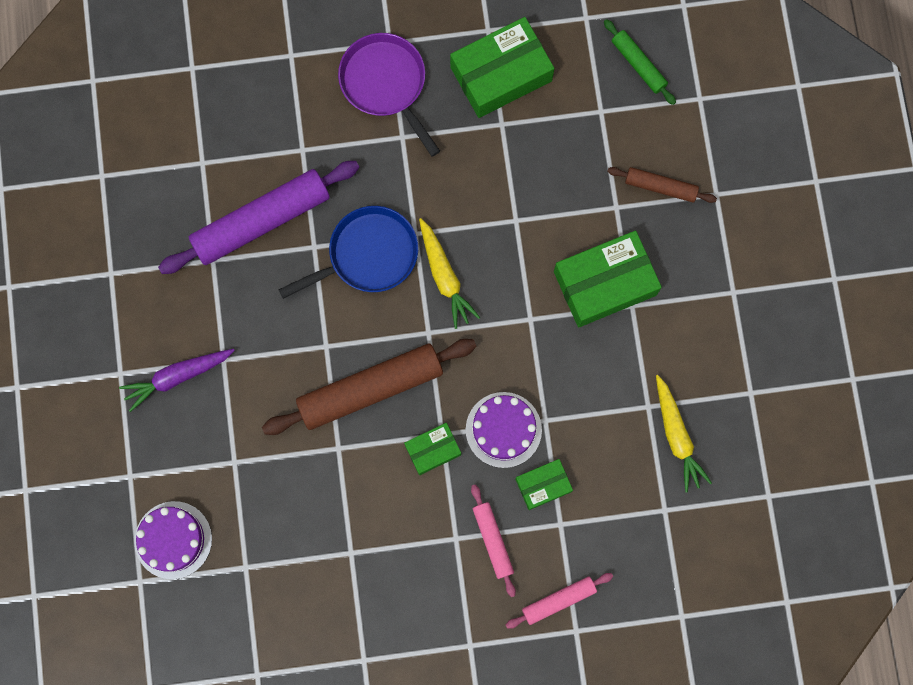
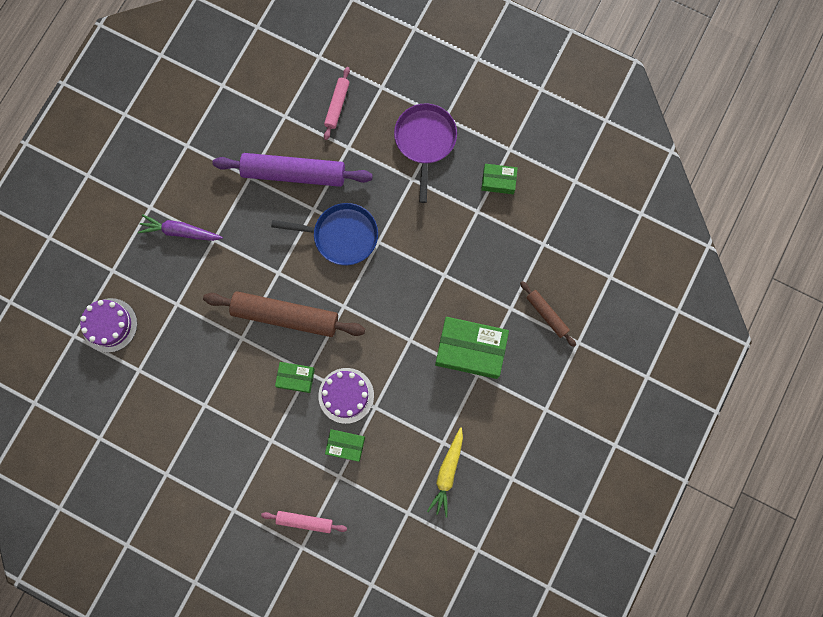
camera: 35 degrees right, 0 degrees up
(444, 276) = (377, 279): yellow carrot -> none
(493, 540) = (292, 457): pink rolling pin -> pink rolling pin (337, 105)
(501, 74) = (498, 181): green box -> green box, size x0.53
(638, 65) = (586, 231): green rolling pin -> none

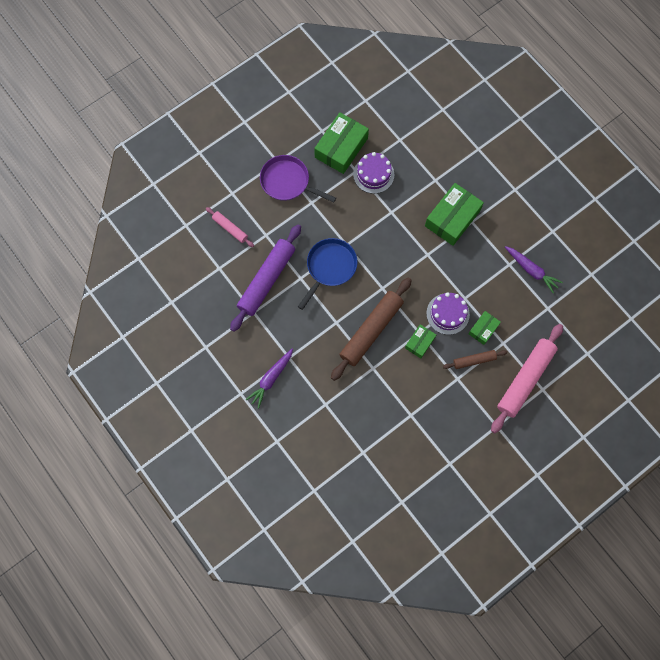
camera: 65 degrees left, 5 degrees down
(109, 325) = (318, 460): purple cake -> purple cake (373, 174)
(304, 521) = (525, 379): pink rolling pin -> pink rolling pin, size x1.97
(447, 473) = (531, 270): yellow carrot -> purple carrot
(498, 181) = (341, 148): green box -> green box, size x1.88
(546, 315) = (450, 159): brown rolling pin -> brown rolling pin (474, 360)

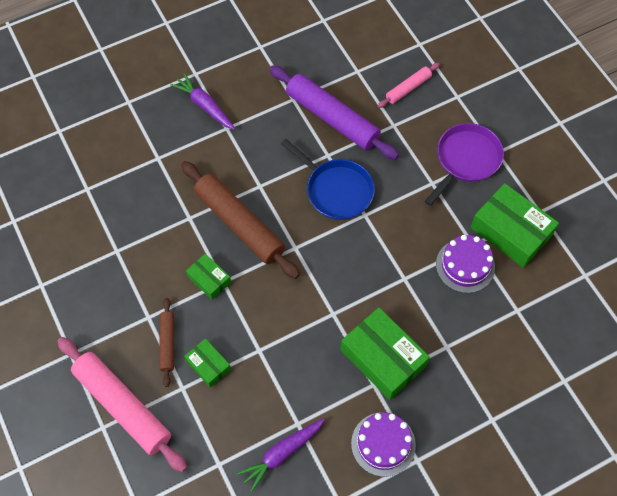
camera: 100 degrees right, 10 degrees down
(447, 314) = (241, 323): purple cake -> purple cake (383, 444)

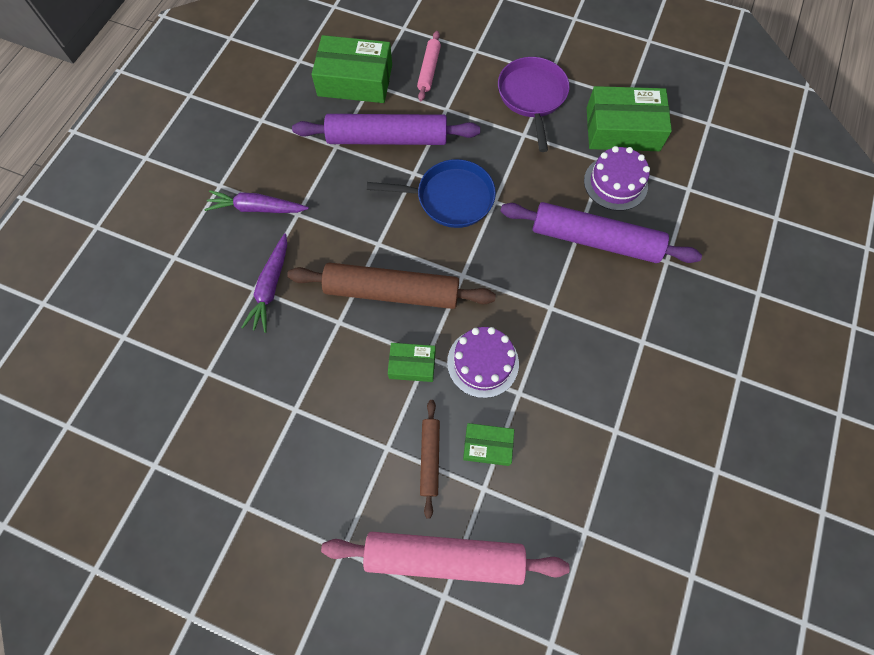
camera: 40 degrees left, 5 degrees up
(167, 343) = (430, 458): brown rolling pin -> brown rolling pin turned 45 degrees clockwise
(282, 454) = (629, 471): purple carrot -> purple carrot (271, 287)
(383, 358) = (628, 312): green box -> green box (355, 80)
(383, 444) = (700, 386): purple cake -> purple cake (482, 363)
(409, 293) = (595, 240): none -> purple rolling pin

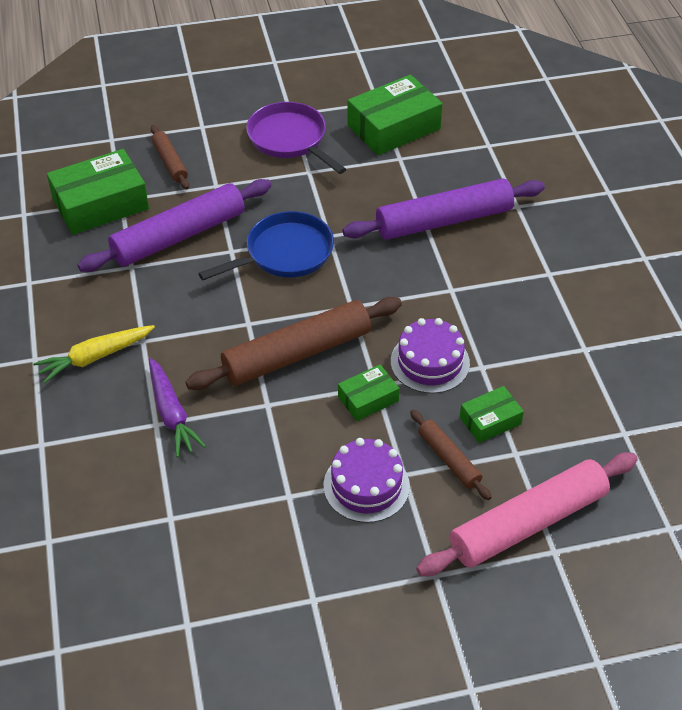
camera: 35 degrees left, 20 degrees down
(257, 208) = (95, 357): purple carrot -> yellow carrot
(429, 70) = (170, 162): pink rolling pin -> brown rolling pin
(615, 183) = (423, 170): purple cake -> purple cake (366, 485)

